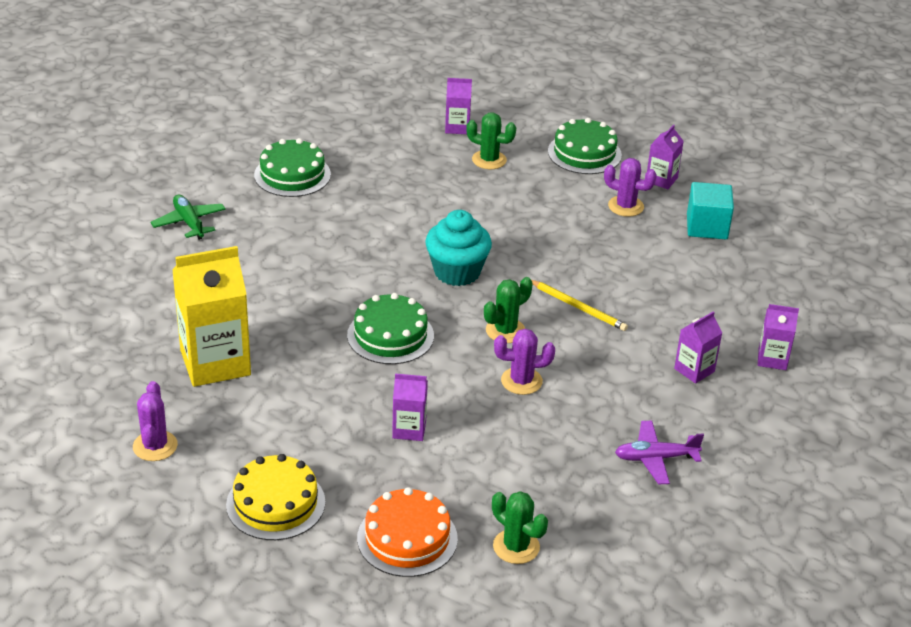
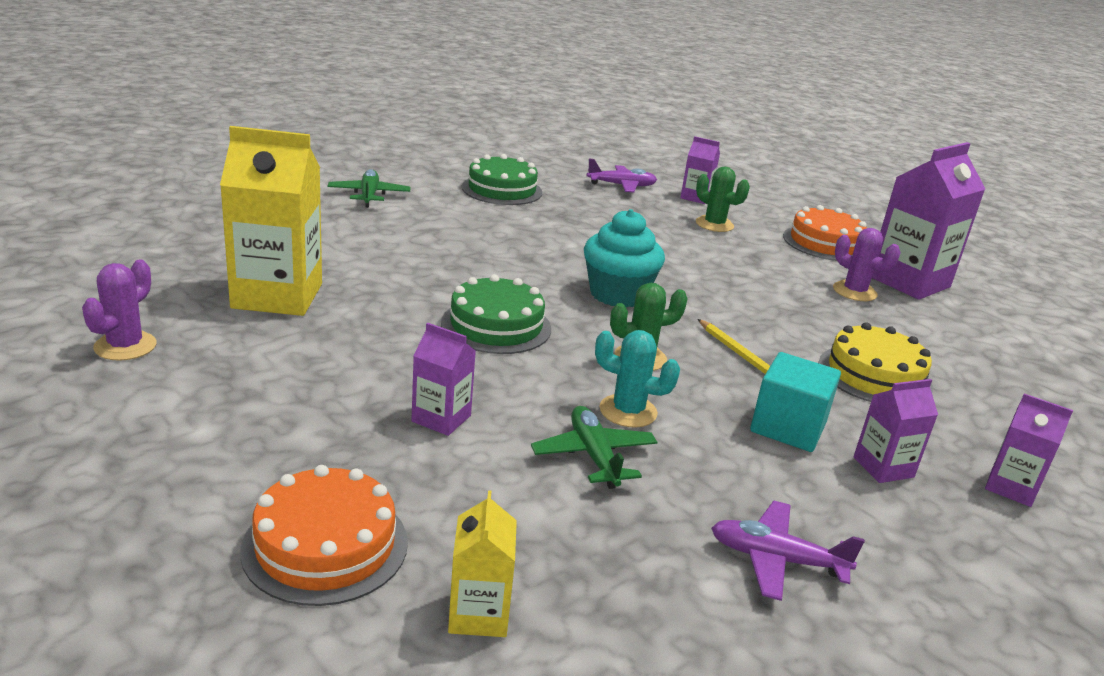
camera: 20 degrees right, 10 degrees down
(275, 503) = (195, 445): yellow cake -> yellow cake (874, 375)
(388, 132) = (621, 185): none -> purple plane
(516, 547) = (479, 614): green cactus -> yellow carton
(519, 424) = (594, 456): none -> green plane
(521, 381) = (628, 411): purple cactus -> turquoise cactus
(584, 153) = (825, 243): green cake -> orange cake
(661, 180) = (908, 281): purple carton -> purple carton, size x2.00
(707, 227) = (953, 332): turquoise cube -> turquoise cube (788, 427)

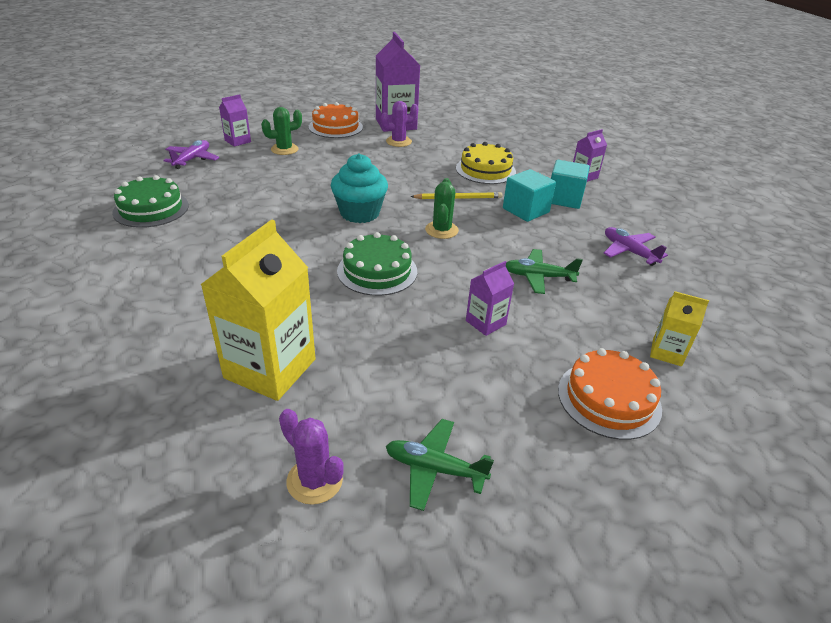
camera: 65 degrees left, 10 degrees up
(369, 195) = (97, 277): green plane -> green plane (434, 469)
(628, 411) = (497, 252): turquoise cactus -> none
(776, 559) = (629, 251): purple plane -> purple plane turned 105 degrees clockwise
(883, 467) = (564, 199): purple carton -> turquoise cube

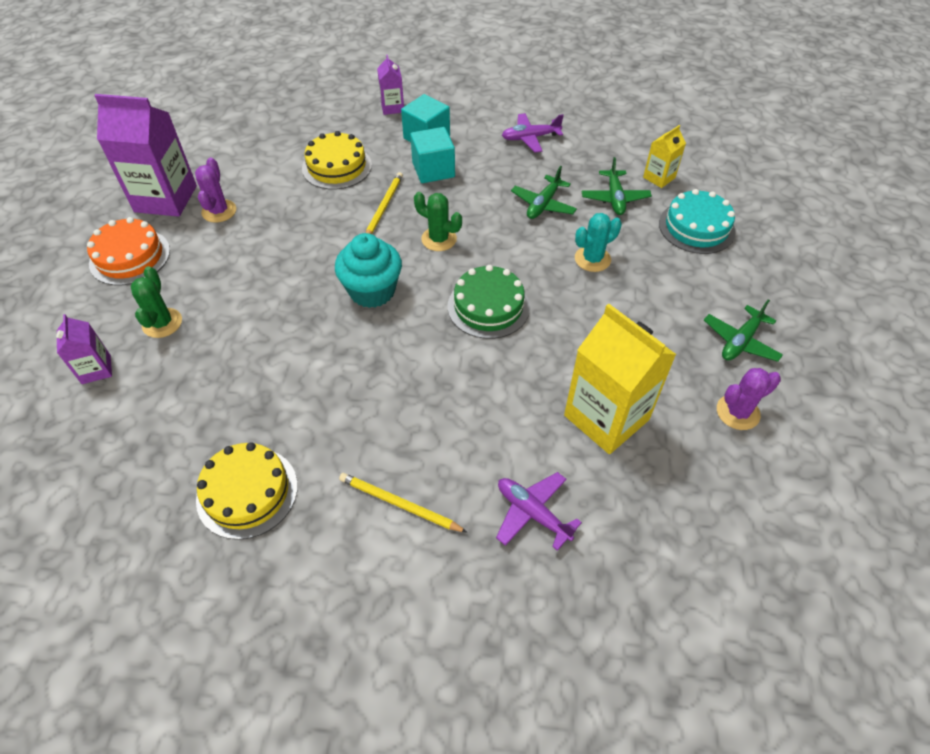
camera: 65 degrees left, 15 degrees up
(148, 270) = (399, 504): none -> yellow pencil
(151, 209) = (247, 492): green cake -> yellow cake
(192, 159) = (121, 430): purple plane -> purple plane (532, 513)
(485, 322) = (592, 259): purple carton -> turquoise cactus
(594, 323) = (614, 198): none -> green plane
(609, 399) = (696, 227): orange cake -> turquoise cake

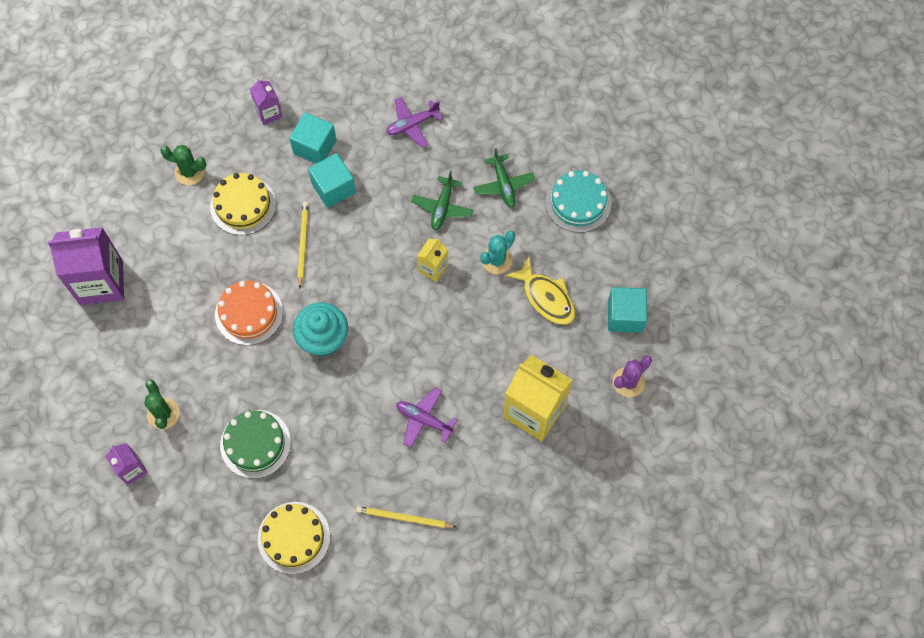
camera: 15 degrees left, 15 degrees up
(130, 257) = (102, 354): orange cake -> orange cake (249, 313)
(219, 211) = (157, 285): purple cactus -> none
(439, 239) = (362, 269): green cactus -> green cactus (189, 172)
(488, 306) = (422, 331): green cake -> green cake (255, 444)
(532, 513) = (497, 500): purple plane -> purple plane (424, 419)
(644, 304) = (546, 297): none -> yellow fish
(659, 177) = (538, 149): yellow carton -> yellow carton (433, 268)
(740, 341) = (625, 316): green plane -> turquoise cube

